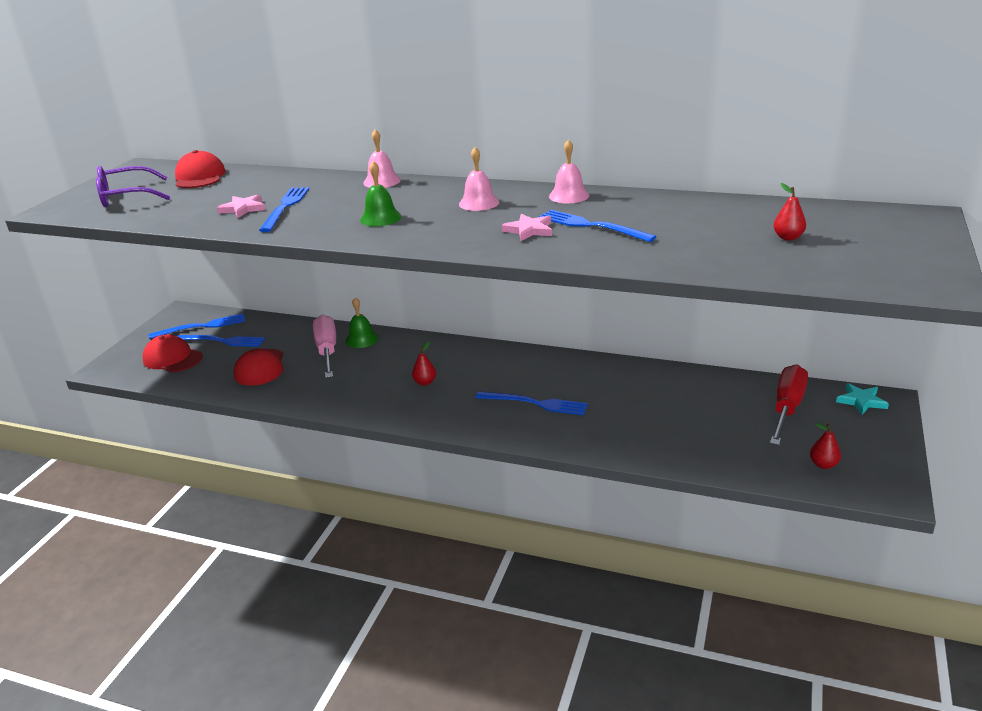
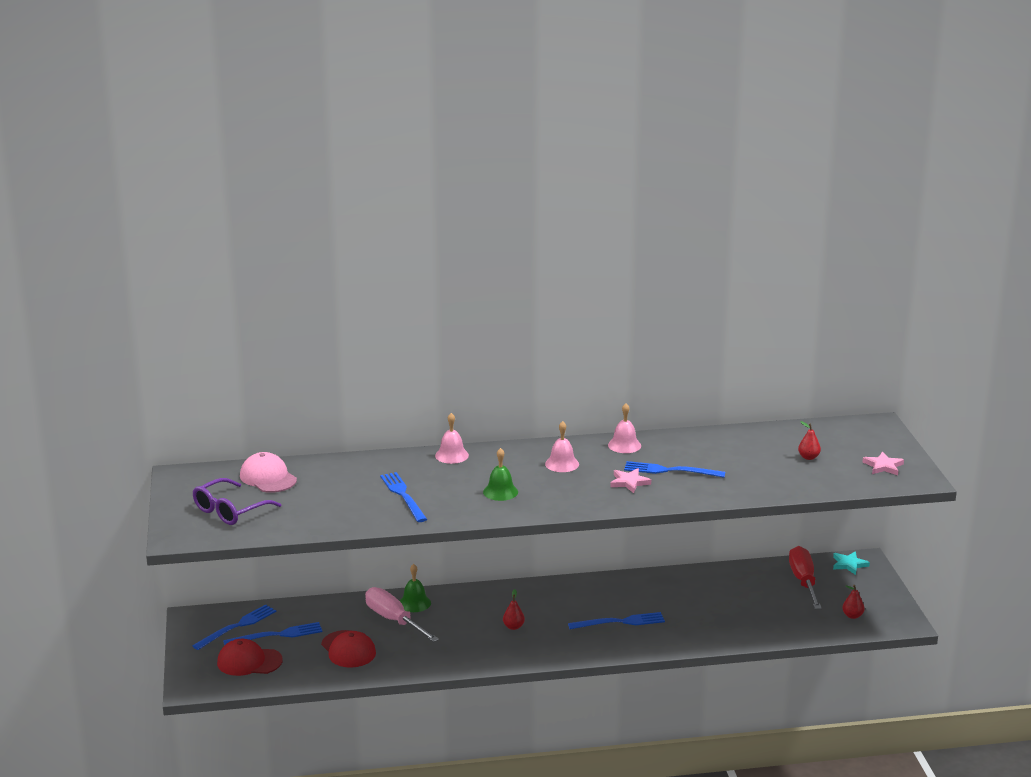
camera: 30 degrees left, 5 degrees down
(200, 177) = (268, 478): red cap -> pink cap
(243, 209) = (366, 503): pink star -> pink star (883, 466)

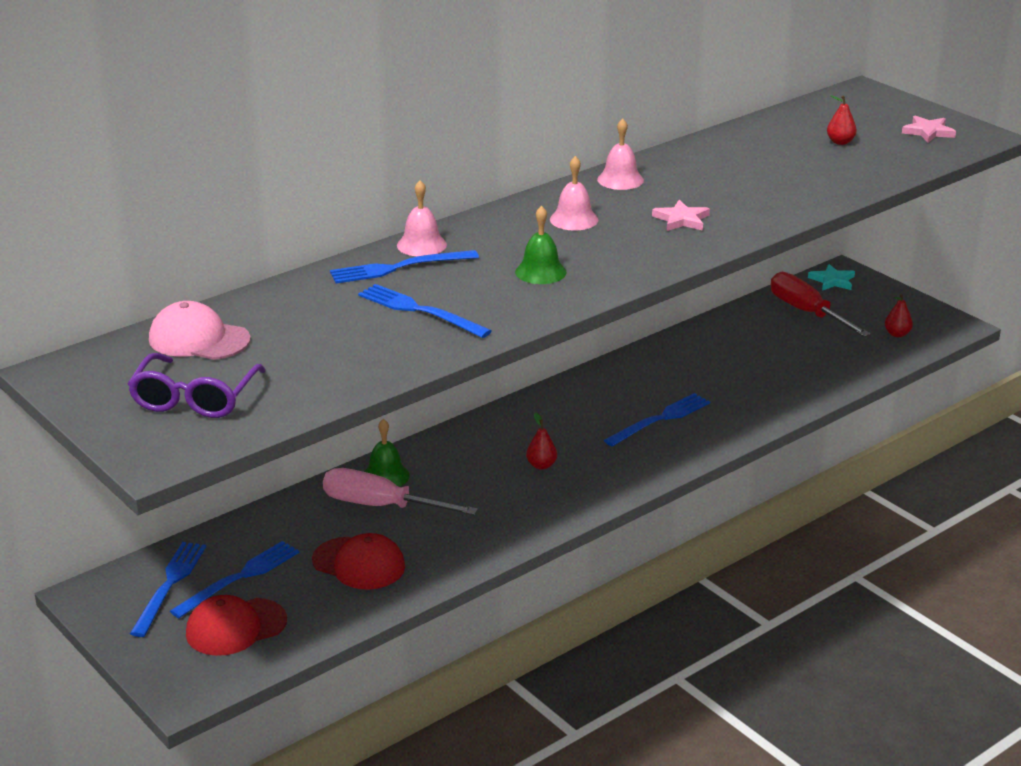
camera: 30 degrees left, 5 degrees up
(670, 471) = (711, 194): blue fork -> blue fork (399, 268)

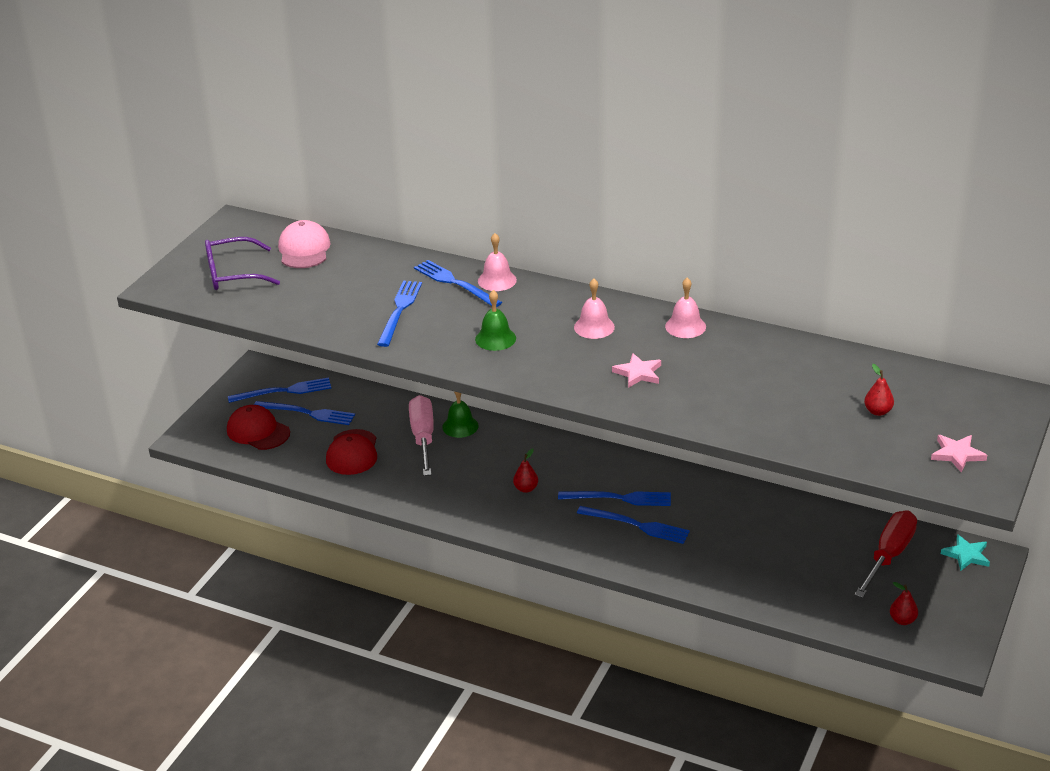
camera: 65 degrees right, 5 degrees up
(608, 416) = (619, 498): none -> blue fork

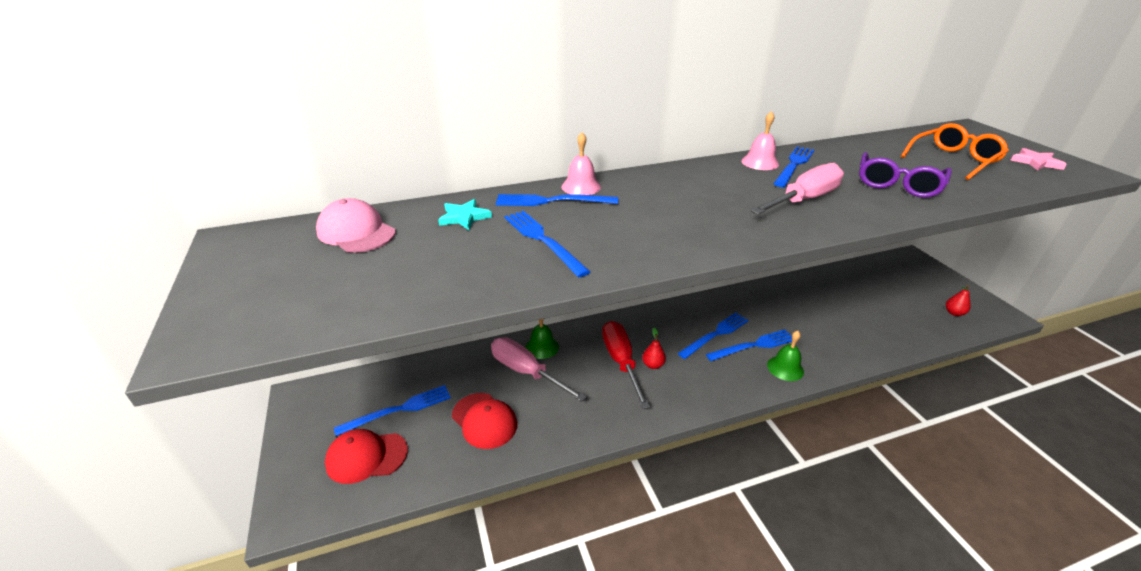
camera: 45 degrees left, 0 degrees up
(233, 274) = (296, 286): purple glasses -> purple glasses (897, 184)
(283, 391) = (351, 403): blue fork -> blue fork (794, 165)
(495, 338) = (663, 224): green bell -> green bell (785, 368)
(594, 327) = (711, 186): pink bell -> none
(638, 373) = (803, 200): pink star -> pink screwdriver
(878, 411) = (953, 160): red pear -> orange glasses
(889, 555) = (882, 282): red screwdriver -> red screwdriver (621, 361)
(966, 555) = (904, 262): turquoise star -> turquoise star (464, 217)

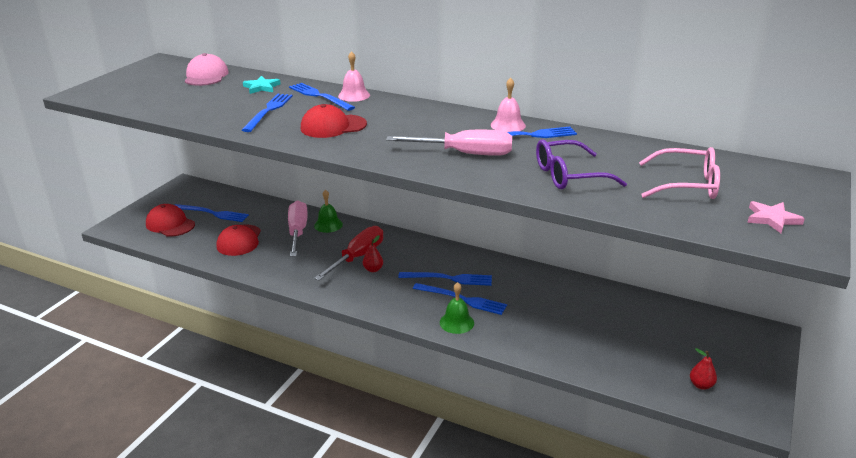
camera: 45 degrees right, 5 degrees down
(647, 226) = (333, 126): none -> red cap
(953, 160) = (686, 185): orange glasses -> pink glasses

